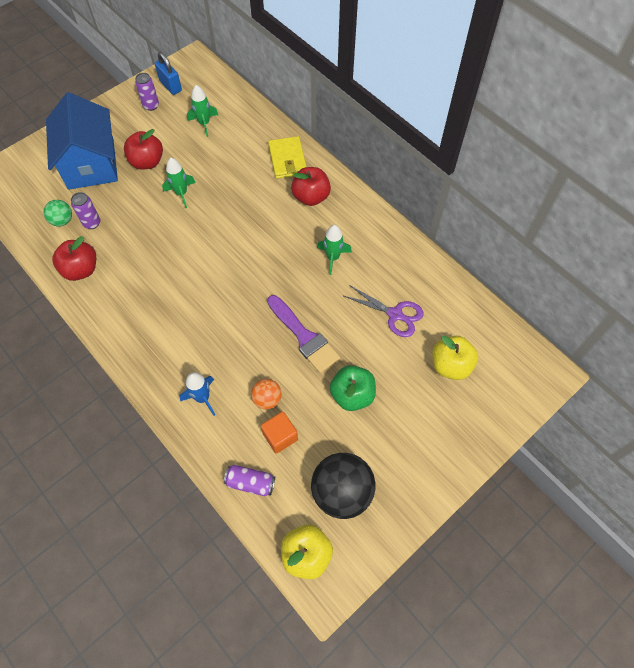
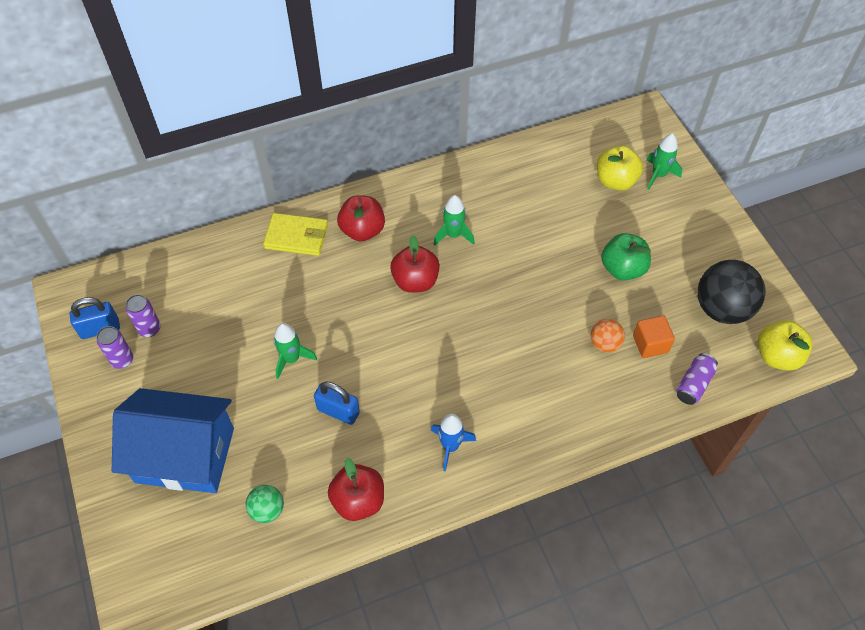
camera: 70 degrees left, 5 degrees down
(92, 223) = (289, 473): purple can -> purple can (149, 329)
(147, 162) = (219, 386): red apple -> red apple (415, 281)
(147, 235) = (338, 411): none -> blue padlock
(202, 398) = (584, 404): blue rocket -> blue rocket (450, 446)
(204, 123) = (190, 306): green rocket -> green rocket (658, 175)
(304, 337) = (542, 289): purple brush -> none
(395, 314) = (544, 204): purple scissors -> none

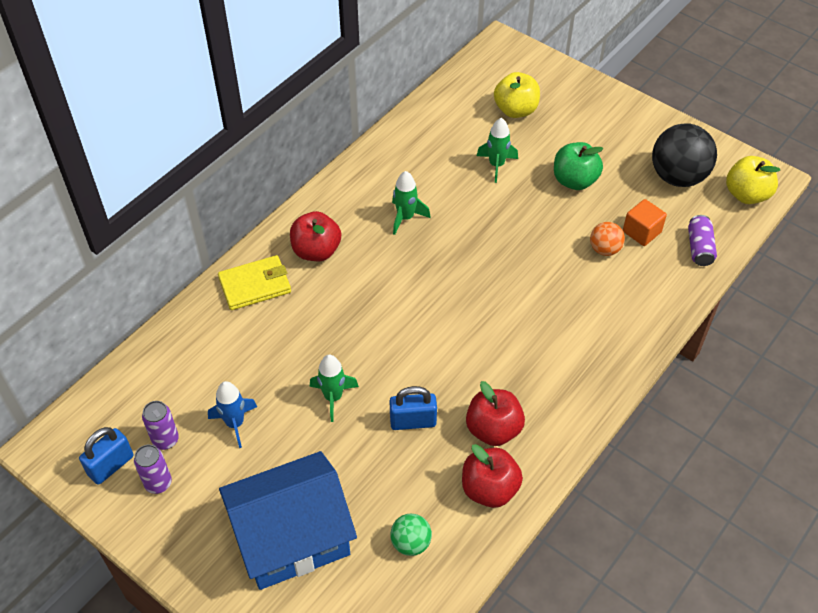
camera: 30 degrees left, 5 degrees down
(415, 281) = (400, 273): red apple -> red apple (493, 429)
(450, 446) = (537, 400): blue rocket -> blue rocket (235, 423)
(658, 175) = (548, 90): green rocket -> green rocket (496, 165)

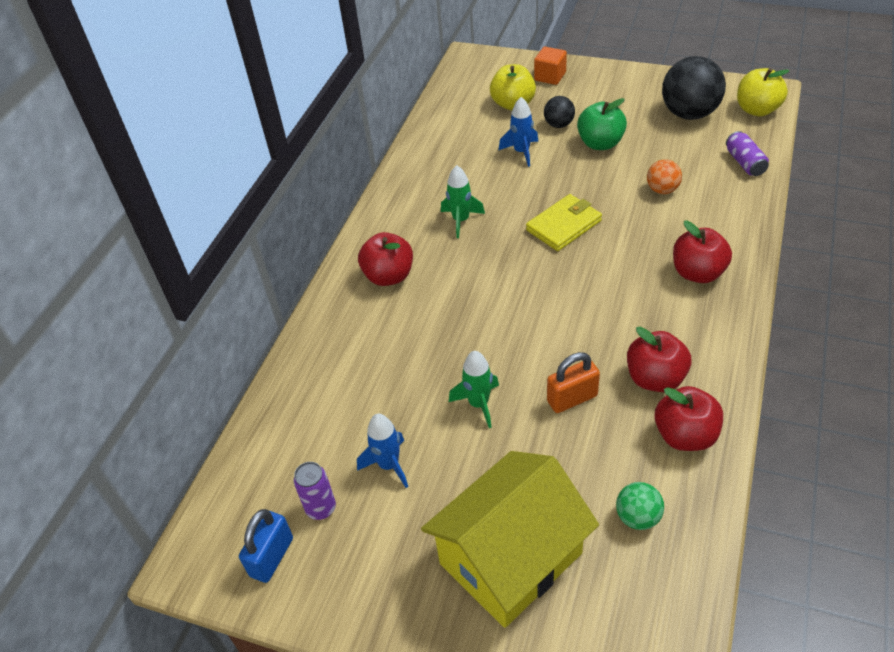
camera: 15 degrees left, 5 degrees down
(158, 483) = (334, 556): purple can -> none
(255, 285) = (342, 326): yellow wallet -> yellow wallet (564, 225)
(292, 537) = (511, 558): blue house -> yellow house
(413, 421) = (572, 398): blue padlock -> orange padlock
(496, 165) = (521, 152): green rocket -> blue rocket
(546, 147) = (559, 124): none -> black ball
(588, 344) = (697, 273): none -> red apple
(641, 232) = (686, 166): orange cube -> orange cube (550, 76)

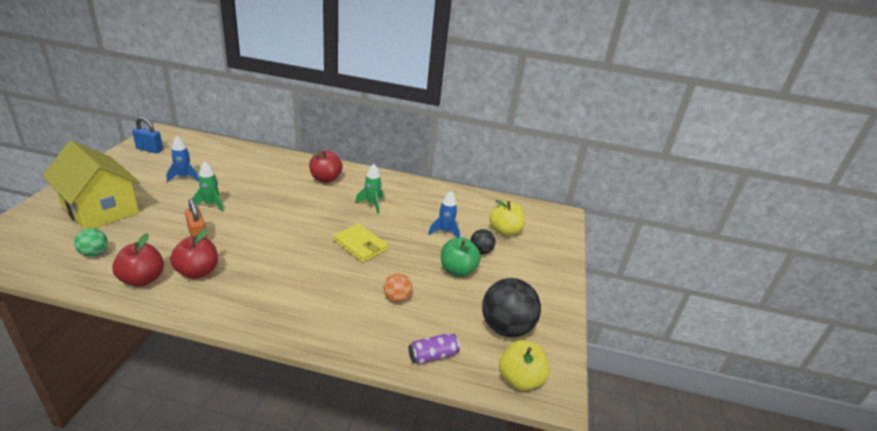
camera: 75 degrees right, 15 degrees down
(321, 508) = (169, 160): purple can -> none
(550, 76) = (546, 251): orange cube -> none
(697, 273) = (294, 305): red apple -> none

